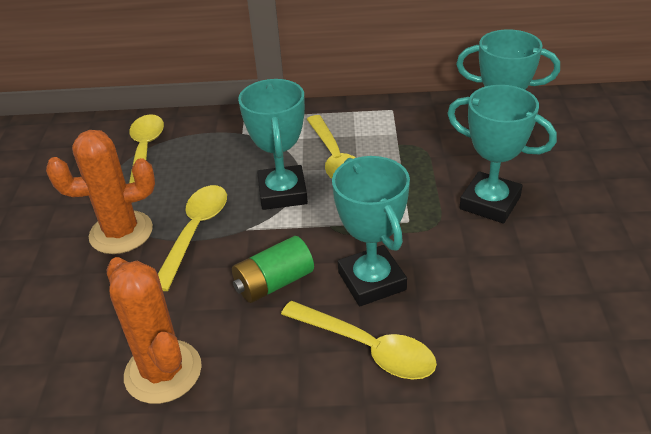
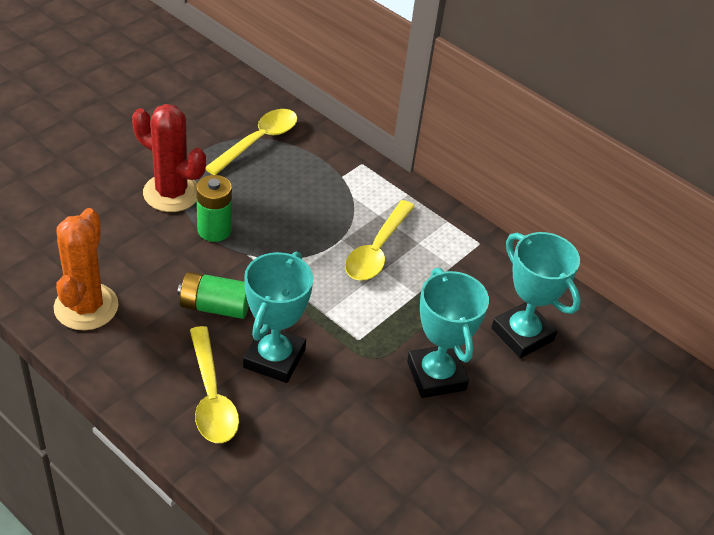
camera: 35 degrees right, 5 degrees up
(121, 233) = (171, 193): orange cactus -> red cactus
(195, 232) = (214, 230): yellow spoon -> green battery
(282, 193) = (305, 247): turquoise trophy -> none

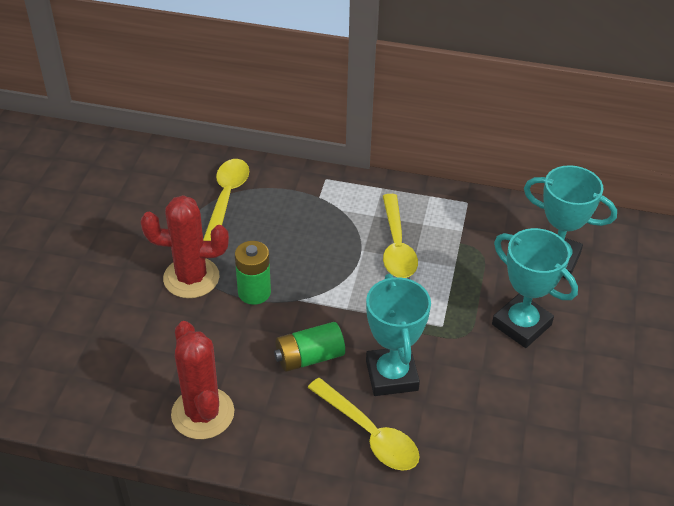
camera: 25 degrees left, 0 degrees up
(86, 307) = (203, 413): orange cactus -> red cactus

